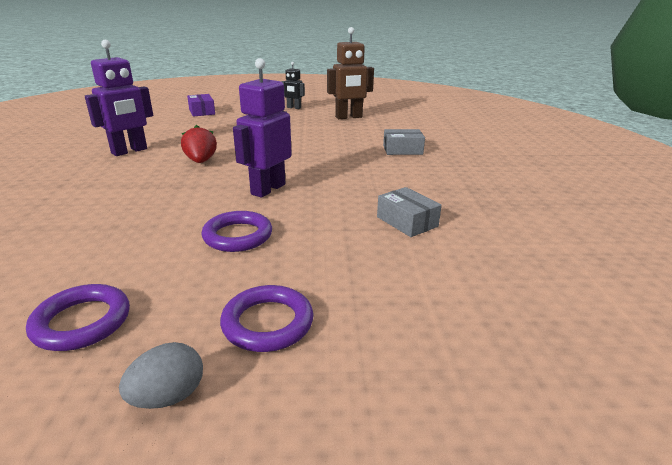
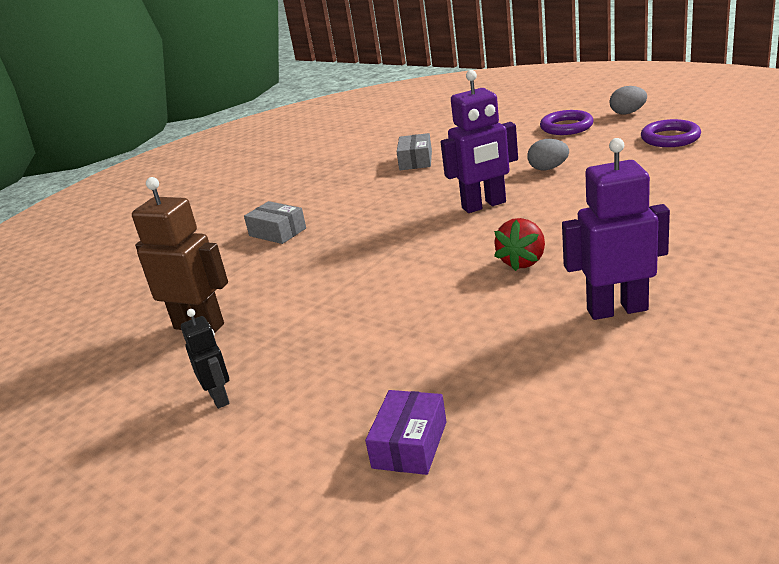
camera: 135 degrees left, 0 degrees up
(238, 236) = (548, 168): purple ring -> grey egg

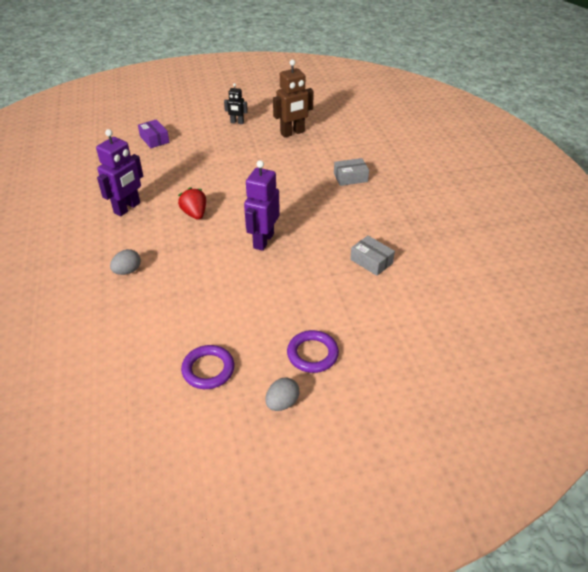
camera: 125 degrees right, 15 degrees up
(548, 168) = (264, 291): grey egg -> grey egg (127, 271)

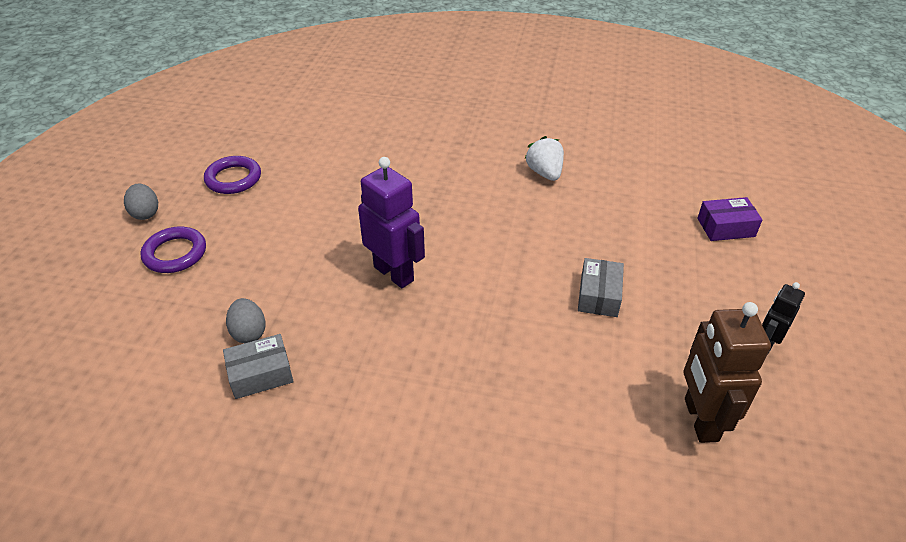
camera: 115 degrees right, 0 degrees up
(127, 208) = (544, 173): purple robot -> white strawberry
(127, 271) = (421, 155): grey egg -> grey egg (249, 333)
(195, 214) = (497, 225): red strawberry -> none
(350, 177) = (491, 450): grey box -> grey box (599, 295)

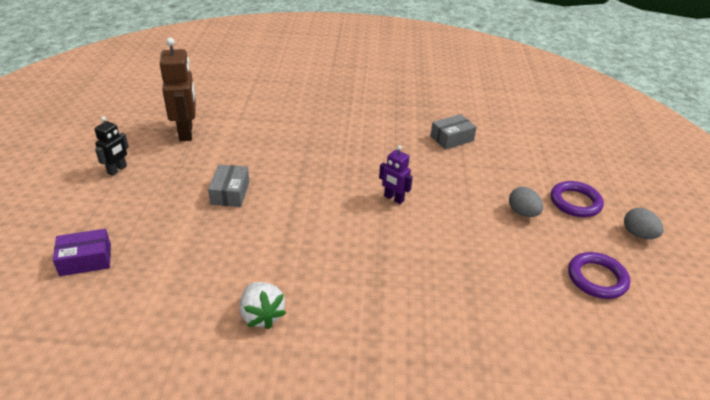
camera: 170 degrees right, 5 degrees down
(249, 333) = (475, 157): grey egg -> grey egg (522, 213)
(394, 273) = (393, 199): purple robot -> purple robot, size x0.56

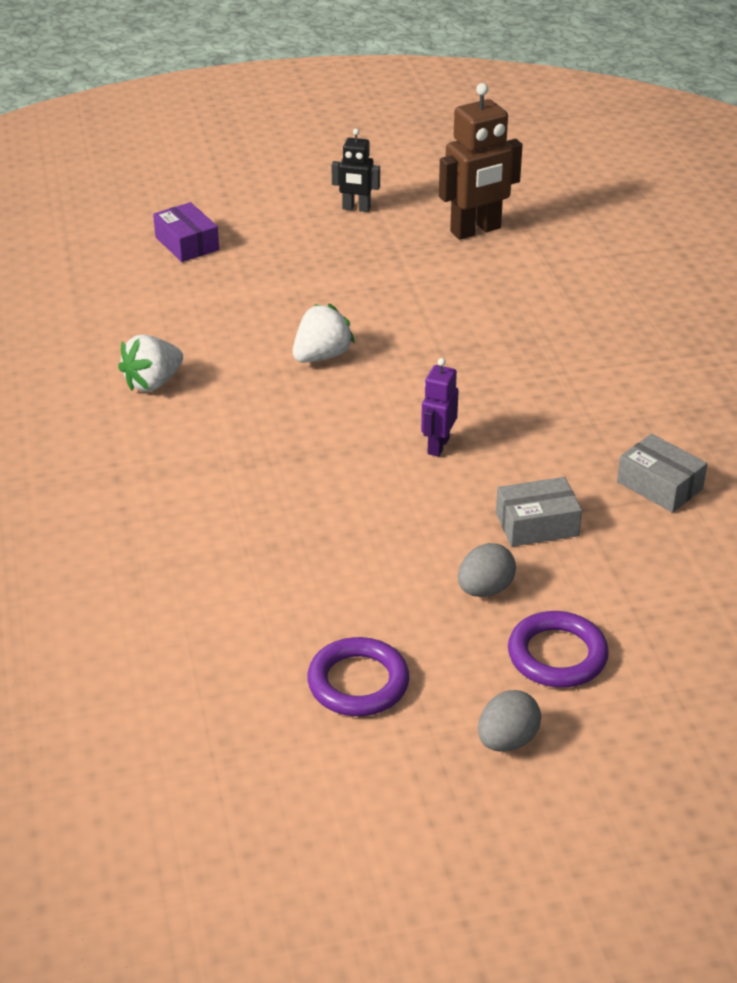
camera: 75 degrees right, 0 degrees up
(230, 193) = (362, 302): grey box -> grey box (537, 524)
(279, 223) = (321, 356): none -> white strawberry

